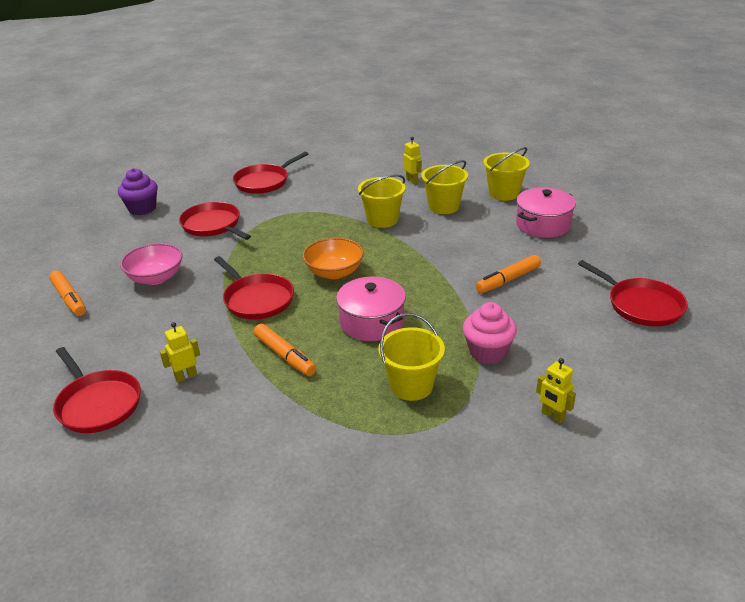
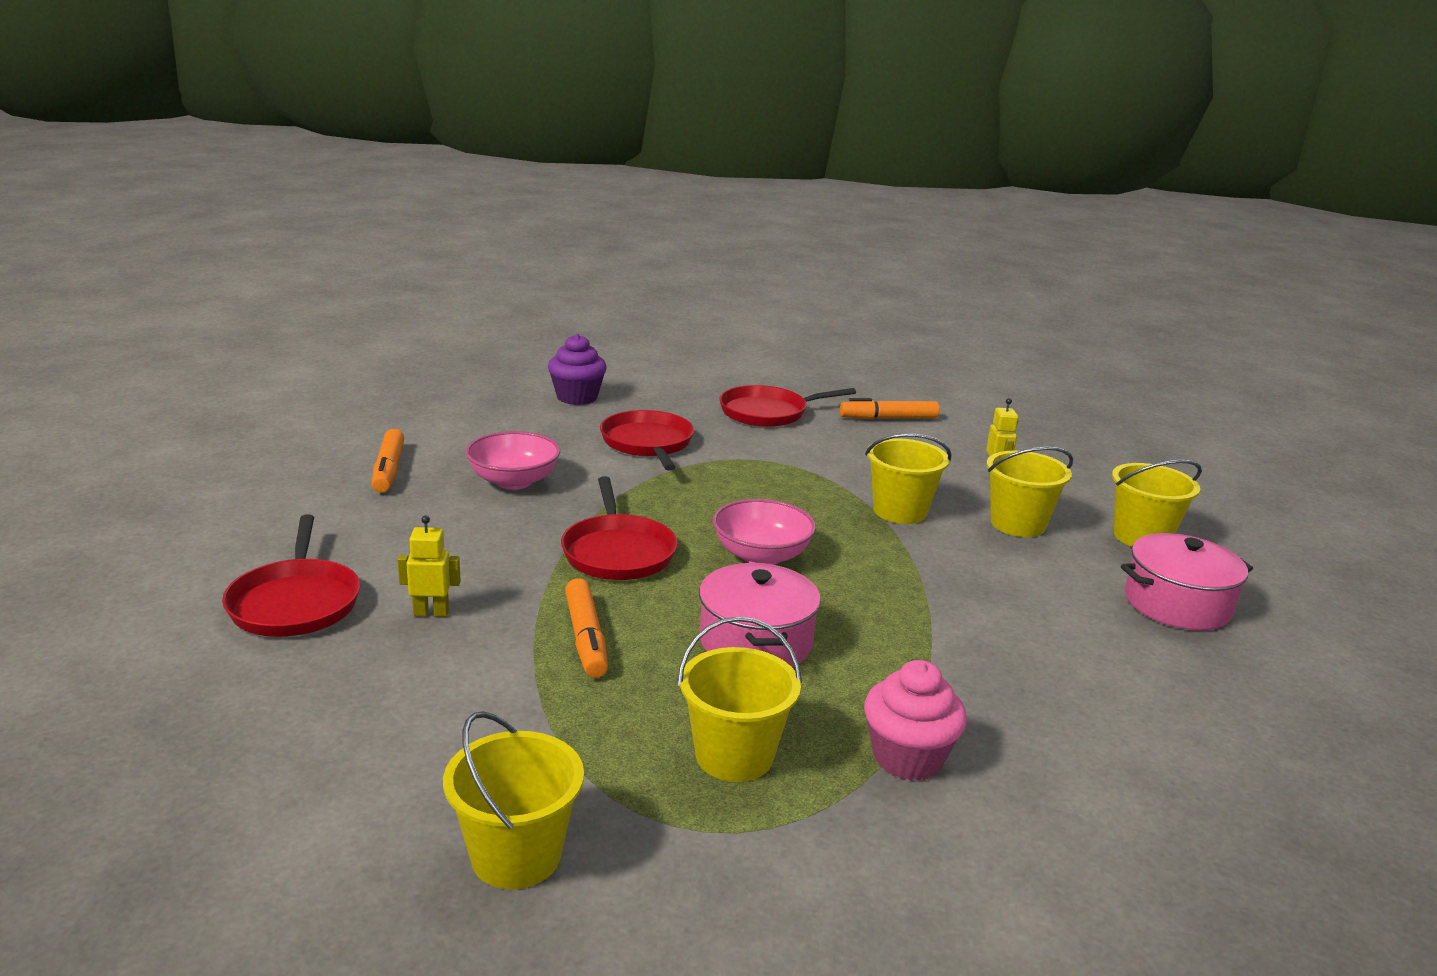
camera: 25 degrees right, 10 degrees down
(334, 272) = (761, 556): orange bowl -> pink bowl
(354, 482) = (516, 856): none -> yellow bucket
(508, 280) = (1040, 664): orange marker -> orange marker (888, 418)
(552, 416) = (938, 908): yellow robot -> none
(641, 305) = (1275, 798): red pan -> none

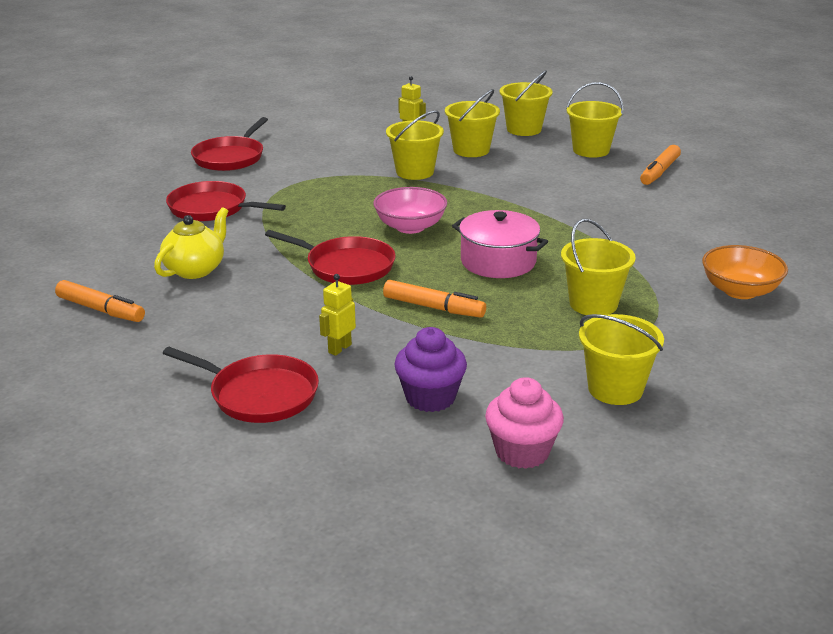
camera: 50 degrees left, 5 degrees up
(513, 481) = (195, 269): pink bowl -> yellow teapot
(577, 397) = (94, 207): purple cupcake -> purple cupcake (430, 397)
(888, 418) = (298, 129): orange marker -> orange marker (659, 172)
(907, 758) = (640, 262): pink cupcake -> pink cupcake (522, 452)
(952, 892) = (740, 291): none -> orange bowl
(1177, 604) = (591, 150): pink pot -> yellow bucket

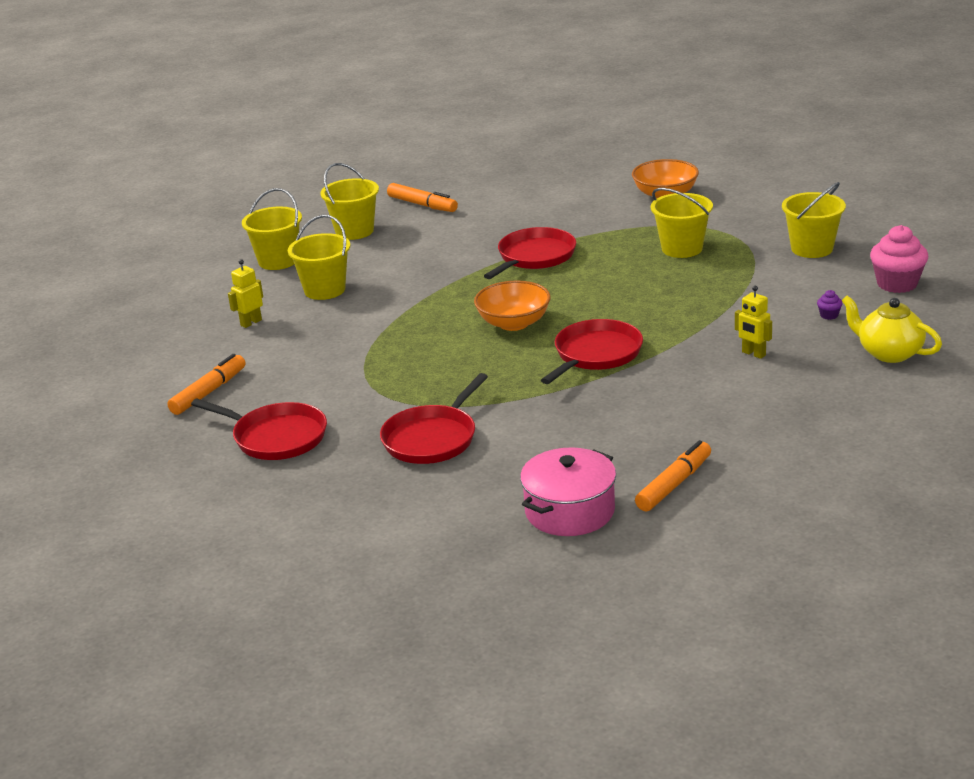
camera: 80 degrees left, 0 degrees up
(195, 269) = (589, 436): yellow teapot -> yellow teapot (889, 353)
(260, 394) = (830, 387): red pan -> red pan (534, 257)
(410, 227) = (514, 323): pink bowl -> orange bowl
(415, 172) = (373, 321): yellow bucket -> none
(430, 397) = (829, 315): purple cupcake -> purple cupcake, size x0.43
(433, 307) = (682, 313): orange marker -> orange marker (208, 392)
(498, 261) = (598, 283): pink pot -> pink pot (570, 511)

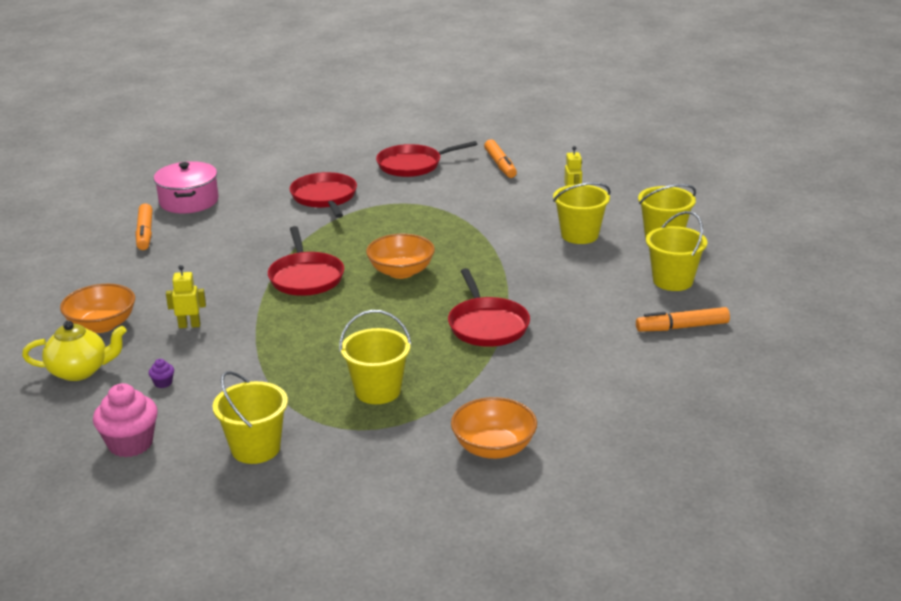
camera: 130 degrees right, 0 degrees up
(830, 388) = (102, 325): none -> orange bowl

